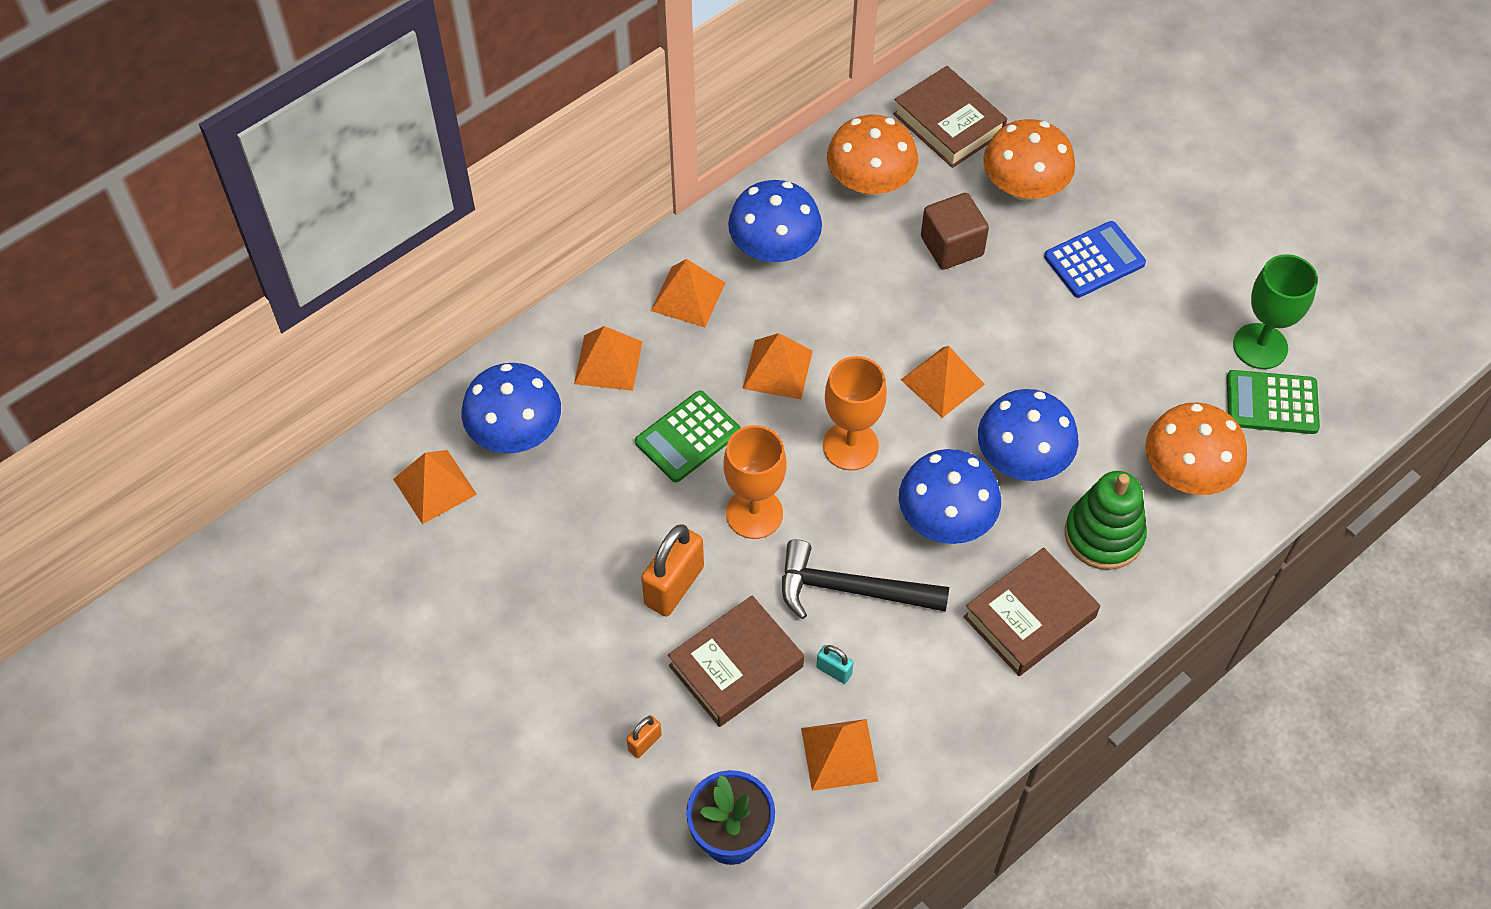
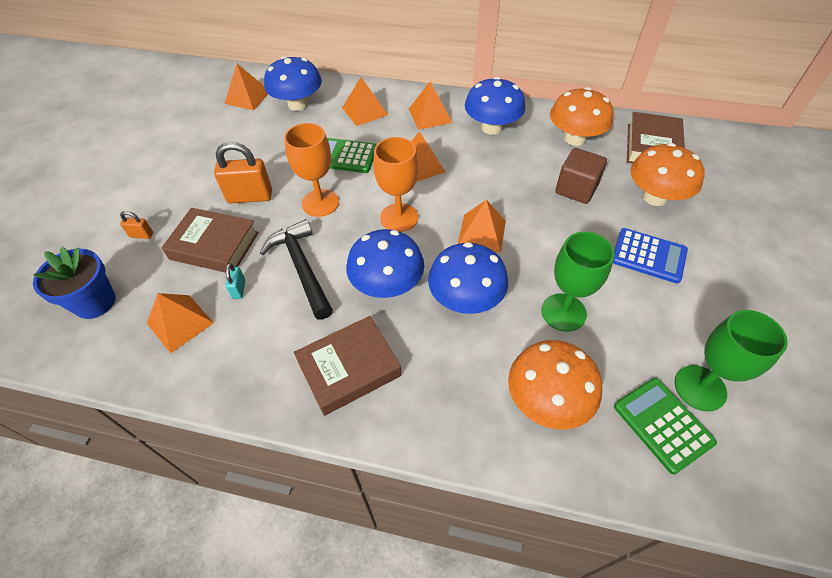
camera: 55 degrees right, 5 degrees down
(1030, 617) = (349, 369): brown book -> brown book turned 45 degrees counterclockwise
(1103, 535) = (449, 376): green stacking toy -> none
(1104, 386) = (563, 312): none -> green goblet

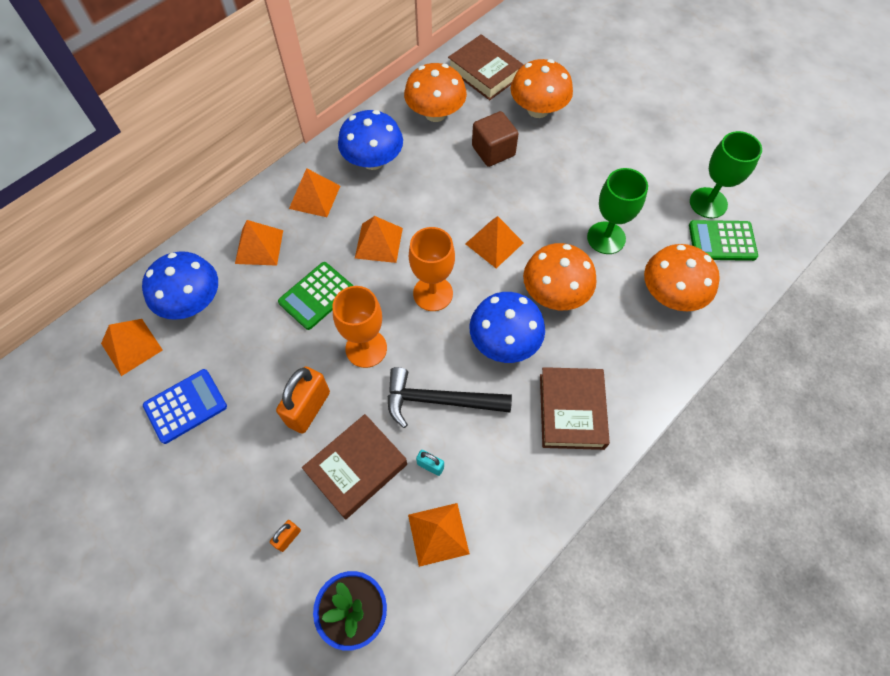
camera: 60 degrees left, 10 degrees up
(465, 299) = (554, 293): blue mushroom -> orange mushroom
(648, 256) = (589, 153): blue calculator -> blue calculator (185, 406)

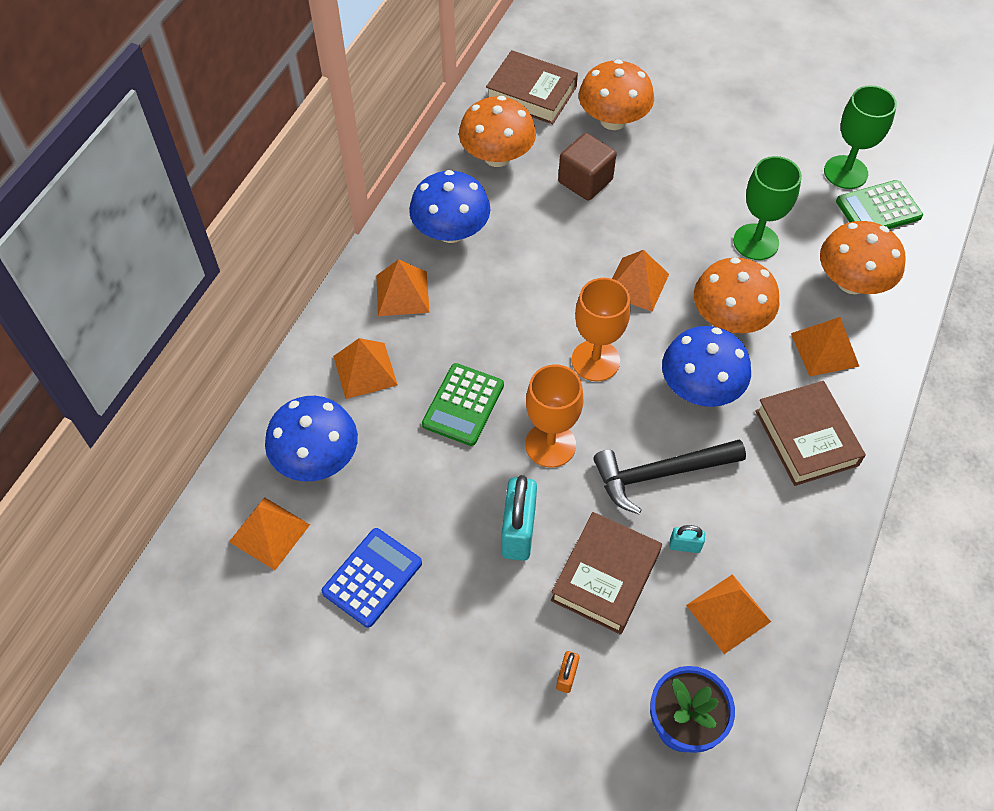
camera: 20 degrees left, 5 degrees down
(308, 408) = (518, 531): orange padlock -> turquoise padlock
(378, 242) = (505, 323): orange pyramid -> orange pyramid (824, 349)

